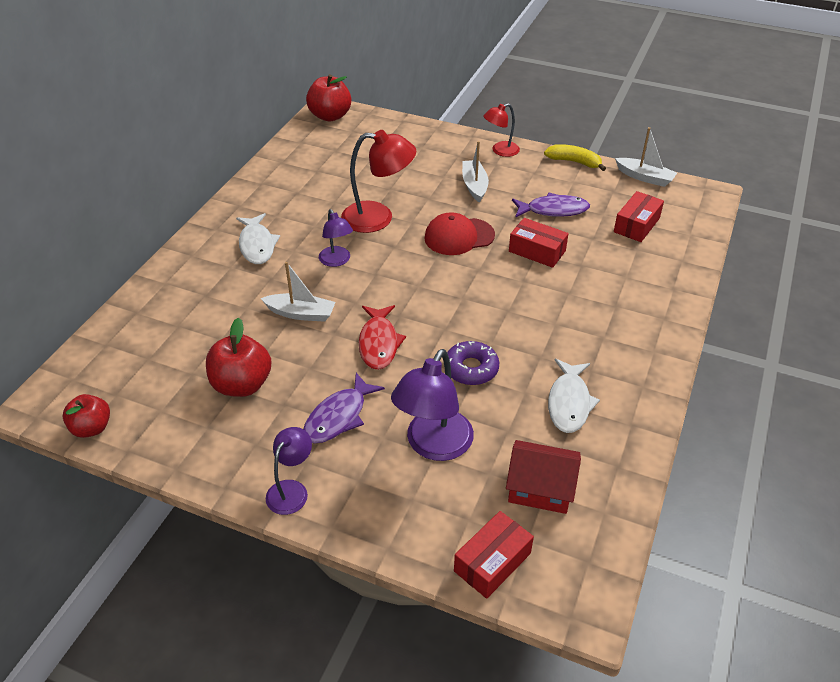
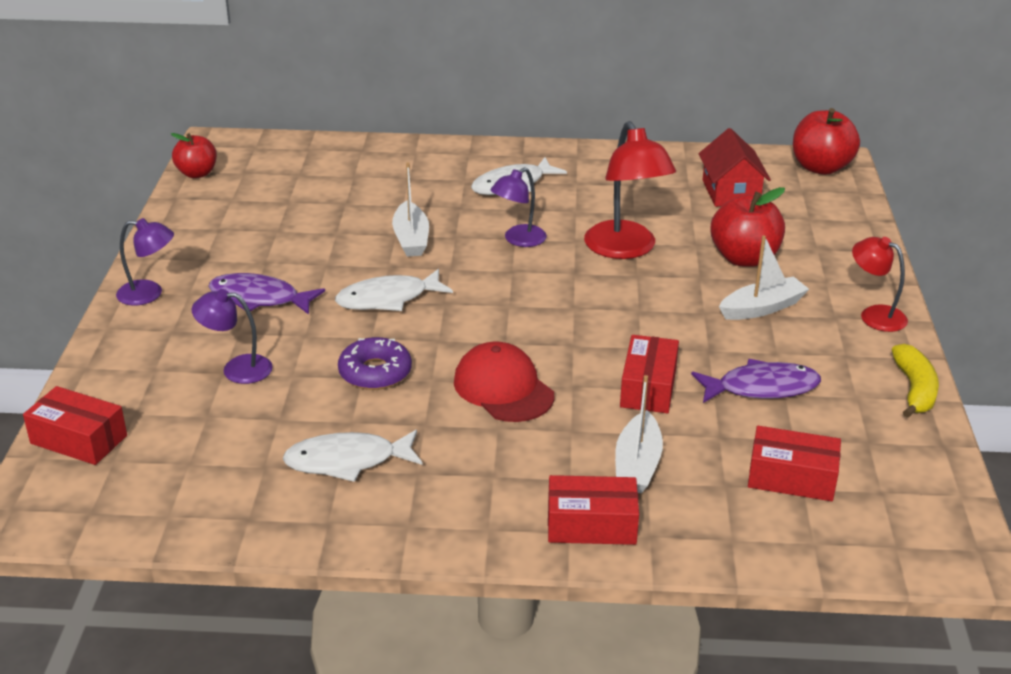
camera: 70 degrees right, 10 degrees down
(242, 385) = (284, 232): red apple -> red apple (744, 258)
(379, 343) = (388, 299): red fish -> white fish
(433, 446) = (237, 369): purple lamp -> purple lamp, size x0.59
(459, 236) = (632, 316): red cap -> red cap (503, 388)
(540, 488) = (194, 458): red house -> red house (731, 192)
(553, 210) = (762, 388): purple fish -> purple fish turned 75 degrees counterclockwise
(645, 177) = (942, 472): white boat -> white boat (637, 465)
(659, 308) = (591, 524): none -> red box

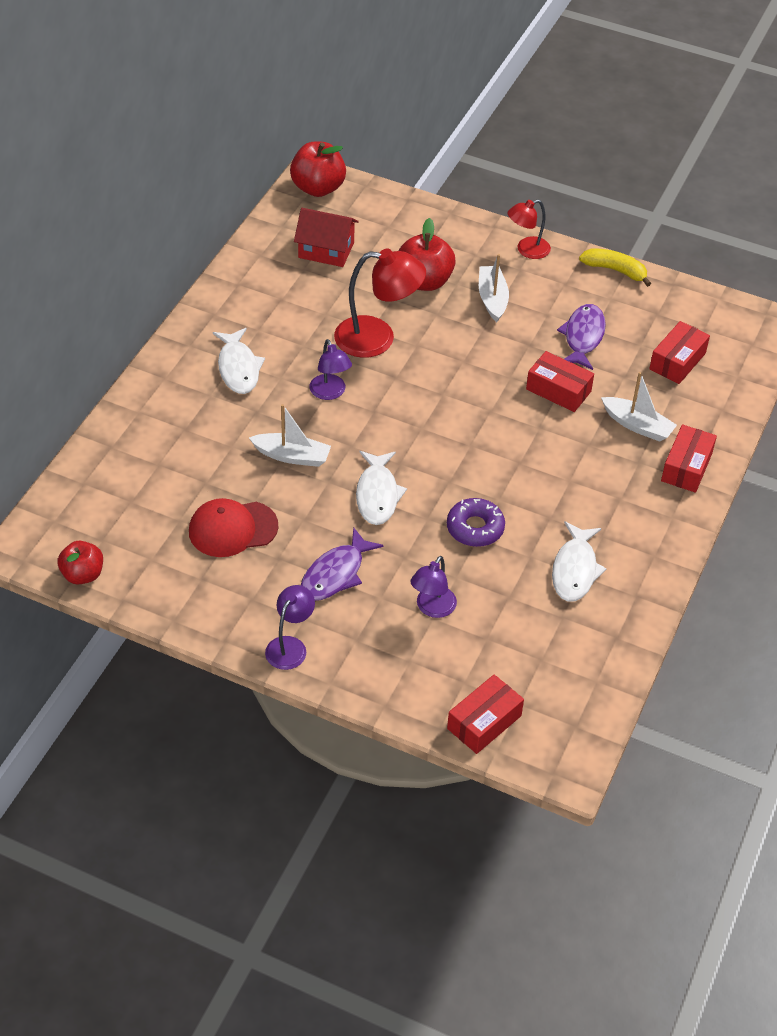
camera: 70 degrees left, 15 degrees up
(503, 388) = (526, 464): red cap -> red cap (232, 529)

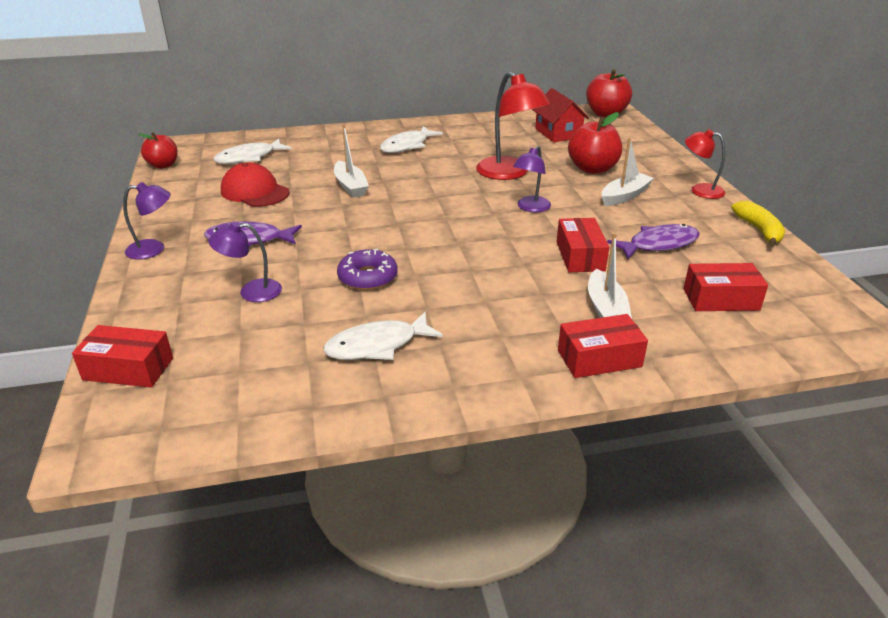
camera: 55 degrees right, 15 degrees down
(330, 393) = (430, 177): purple lamp -> purple lamp (530, 208)
(377, 495) = (352, 226): white fish -> white fish (249, 158)

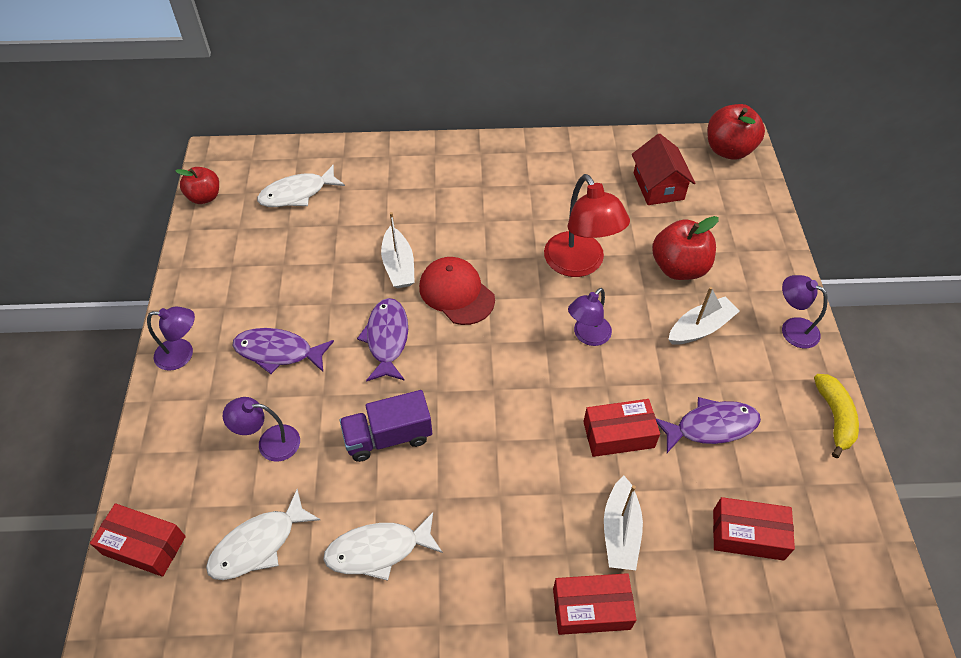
camera: 10 degrees right, 20 degrees up
(255, 192) = (295, 262): red cap -> red cap (456, 293)
(351, 224) = (387, 339): none -> purple fish
(368, 277) = (388, 437): purple donut -> purple truck
(407, 146) = (476, 191): white fish -> white fish (258, 544)
(580, 256) = (618, 434): red box -> red box turned 75 degrees clockwise
(700, 190) = (792, 328): red lamp -> purple lamp

